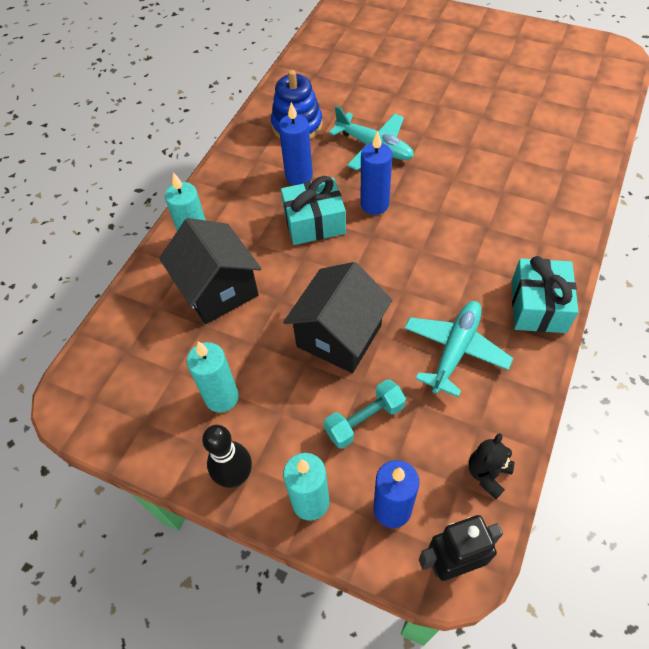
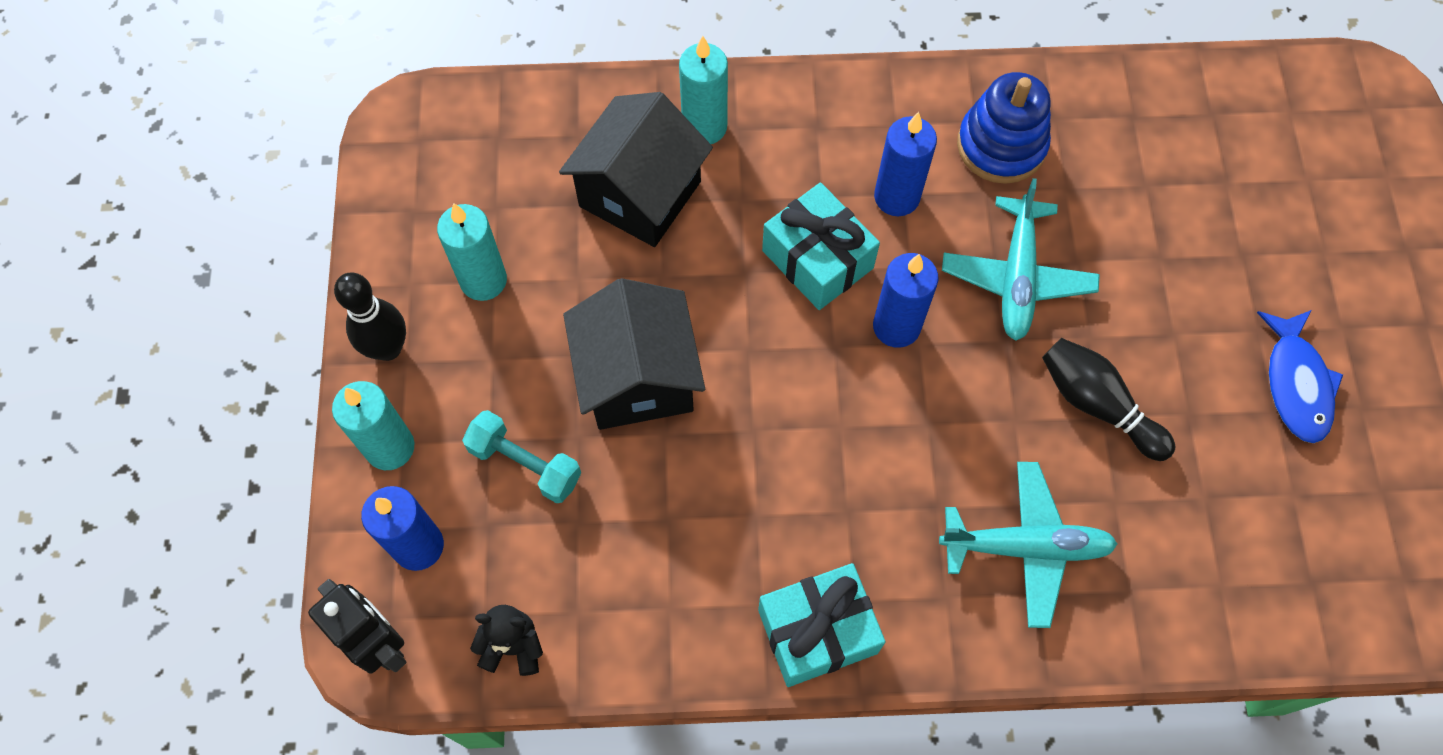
camera: 60 degrees right, 10 degrees up
(339, 336) = (637, 378): black house -> black house turned 75 degrees clockwise
(455, 350) = (685, 539): turquoise plane -> turquoise plane (1026, 547)
(460, 145) = (1097, 404): none -> black bowling pin
(484, 76) = (1296, 384): none -> blue fish

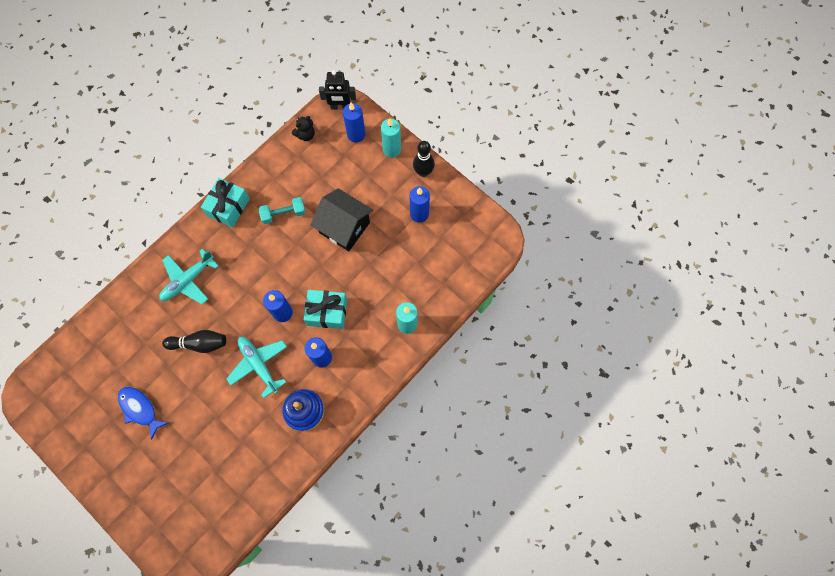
camera: 135 degrees right, 5 degrees up
(483, 280) = (419, 214): turquoise candle -> blue candle
(525, 464) = (351, 178): turquoise dumbbell -> turquoise dumbbell (283, 214)
(640, 194) = (403, 282): black house -> none

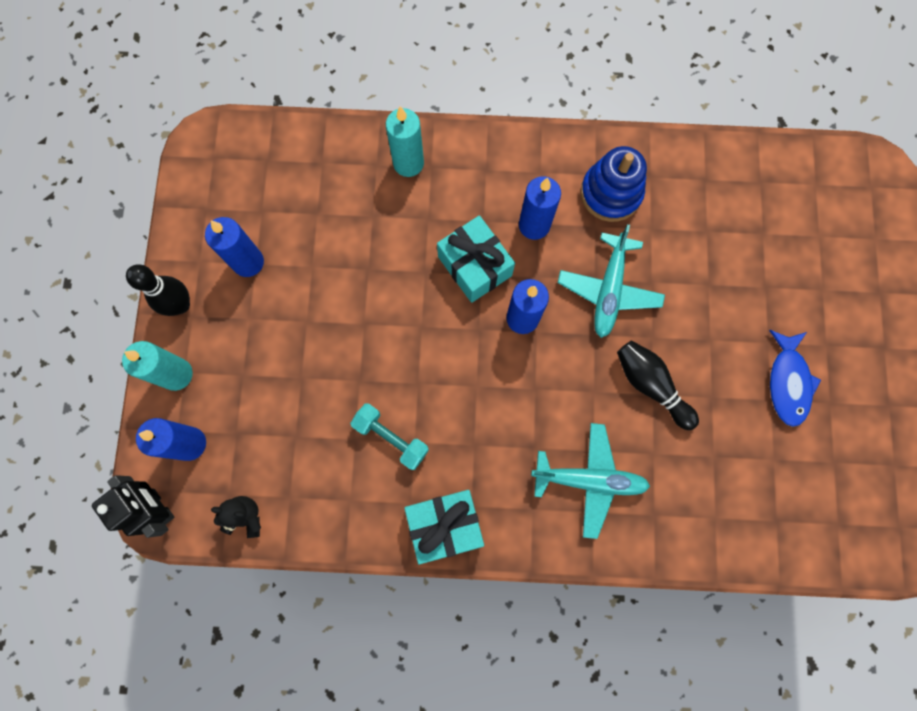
camera: 130 degrees left, 5 degrees up
(344, 227) = (345, 340): black house -> none

